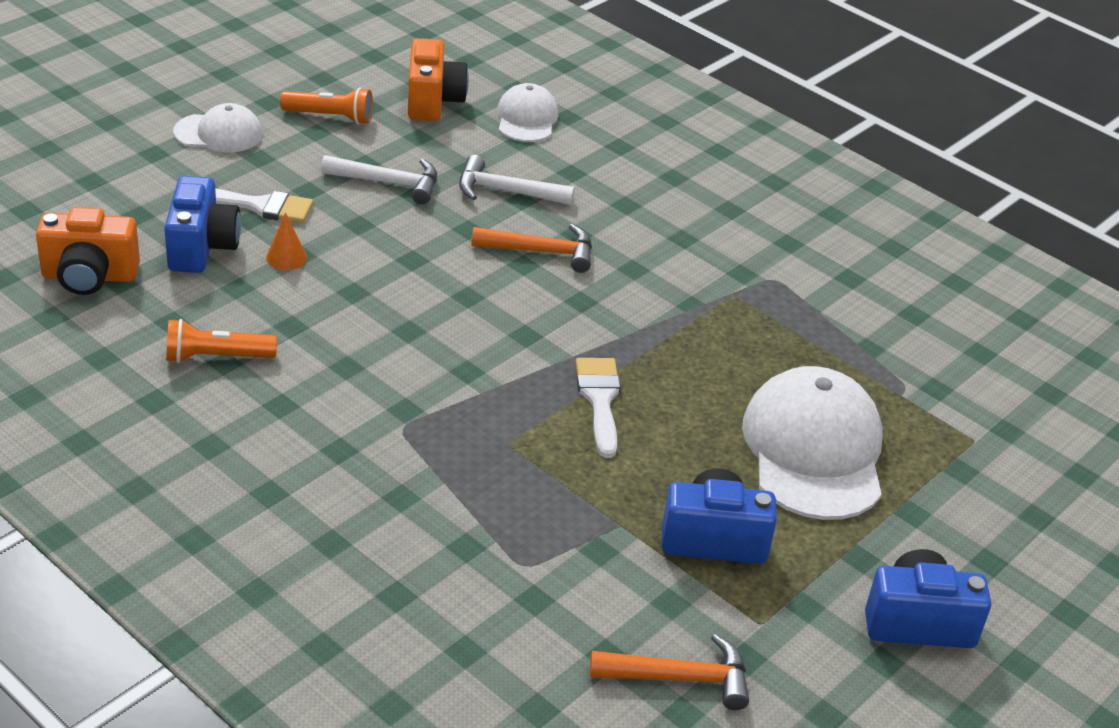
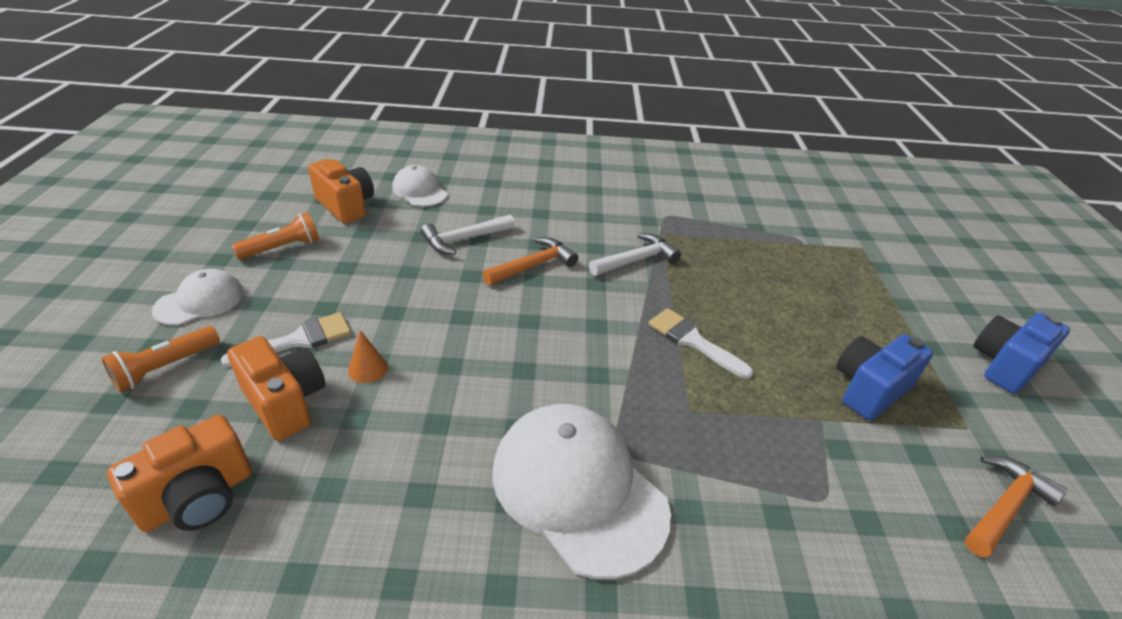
camera: 40 degrees left, 0 degrees up
(202, 247) = (285, 402): blue camera -> orange camera
(216, 357) = (407, 495): orange flashlight -> orange flashlight (165, 367)
(389, 183) = (380, 272): white hammer -> white hammer (636, 260)
(814, 450) = (822, 299): white cap -> white cap (578, 489)

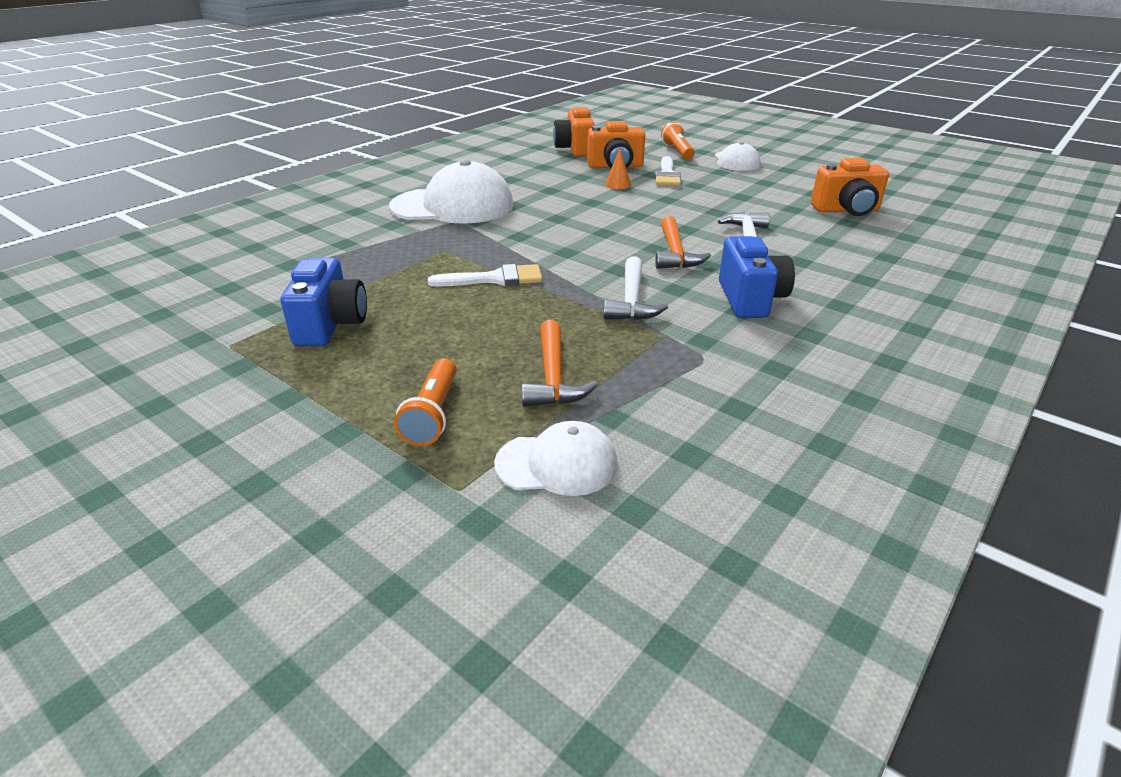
camera: 130 degrees right, 5 degrees down
(283, 248) = (787, 184): orange flashlight -> orange flashlight (432, 414)
(420, 191) = (863, 241): white cap -> white cap (557, 464)
(1004, 506) = (191, 312): orange hammer -> orange hammer (553, 377)
(1005, 365) = (191, 427): blue camera -> blue camera (750, 299)

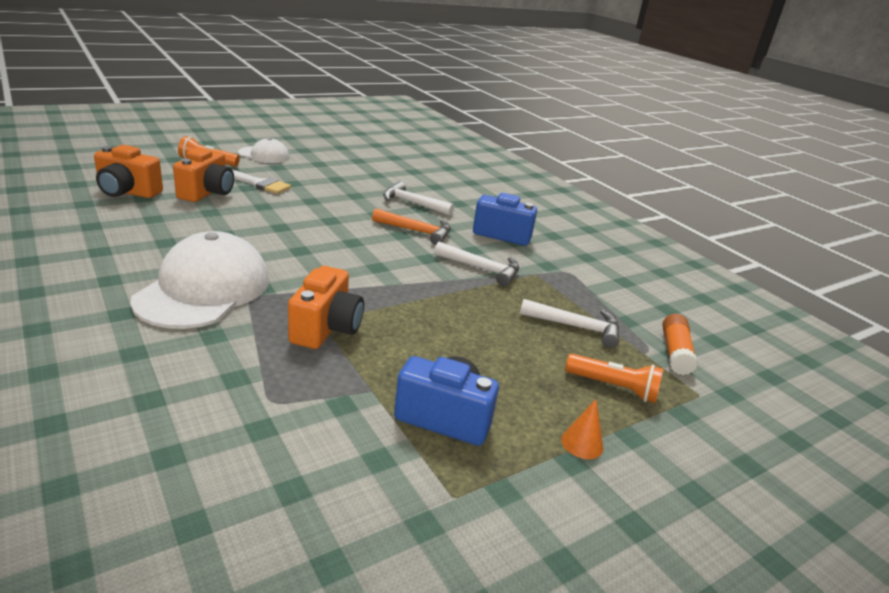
camera: 75 degrees left, 5 degrees down
(495, 279) = (406, 310): white brush -> none
(553, 377) = (576, 327): orange hammer -> white hammer
(557, 464) = (675, 352): white cap -> orange glue stick
(618, 184) = (253, 205): orange cone -> orange cone (582, 443)
(846, 210) = (396, 164): orange camera -> orange camera (326, 328)

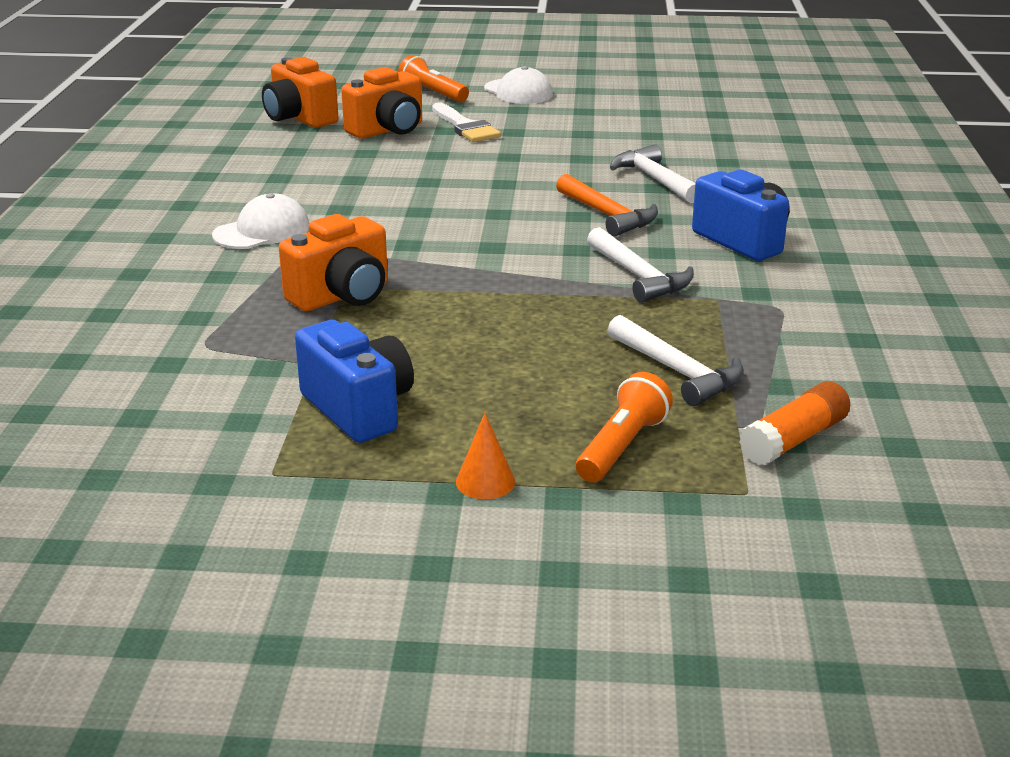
camera: 40 degrees right, 0 degrees up
(204, 289) = (262, 231): white cap -> white cap, size x0.54
(613, 387) = (622, 446): orange flashlight -> orange flashlight turned 120 degrees counterclockwise

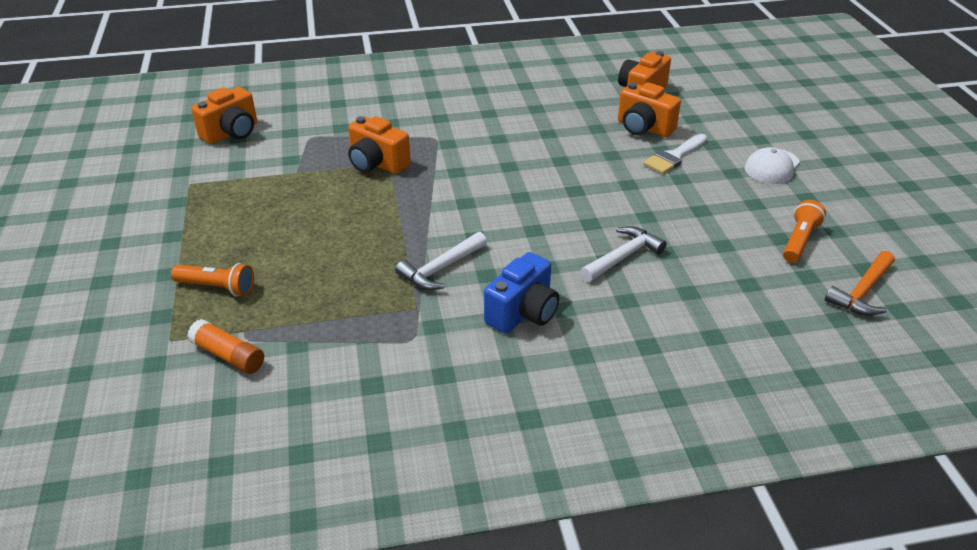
camera: 75 degrees right, 10 degrees up
(112, 422) = (232, 133): none -> orange camera
(262, 231) = (453, 121): white cap -> none
(358, 409) = (250, 195): blue camera -> none
(432, 93) = (734, 131): orange flashlight -> orange flashlight (799, 241)
(485, 481) = (181, 246): orange cone -> none
(607, 215) = (540, 243): orange hammer -> orange hammer (862, 292)
(677, 372) = (307, 300): white hammer -> none

